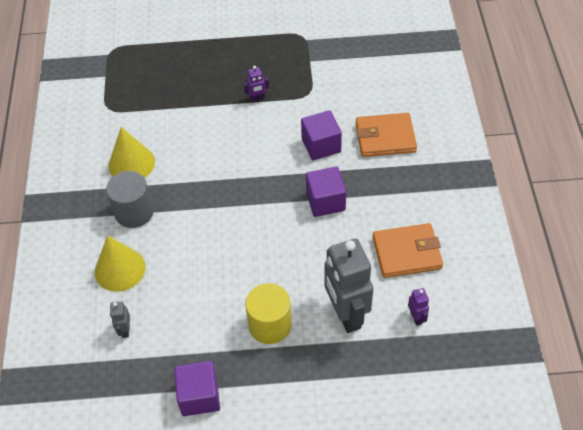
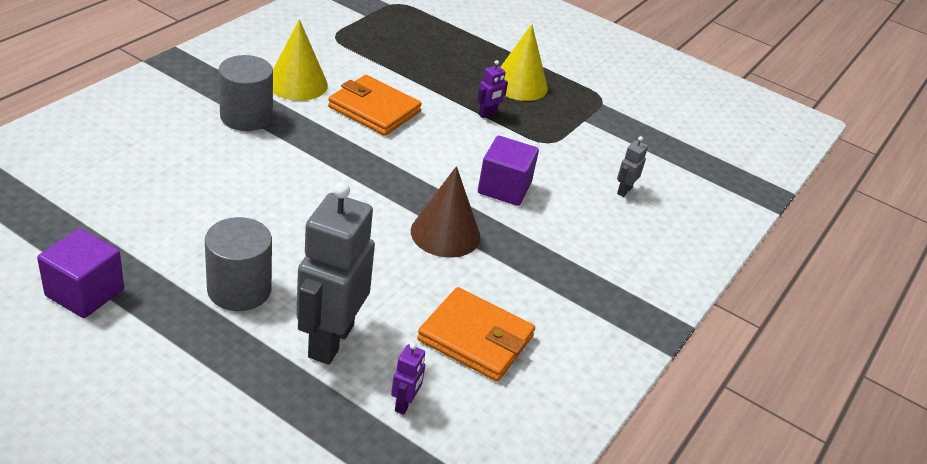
camera: 30 degrees right, 15 degrees down
(120, 269) = (169, 146): yellow cone -> yellow cone (519, 84)
(125, 330) = (103, 192): grey robot -> grey robot (624, 190)
(257, 99) = (487, 114): purple robot -> purple robot turned 60 degrees counterclockwise
(270, 325) = (239, 289): yellow cylinder -> grey cylinder
(325, 201) = (445, 233): purple cube -> brown cone
(385, 137) = (586, 227): orange wallet -> orange wallet (374, 109)

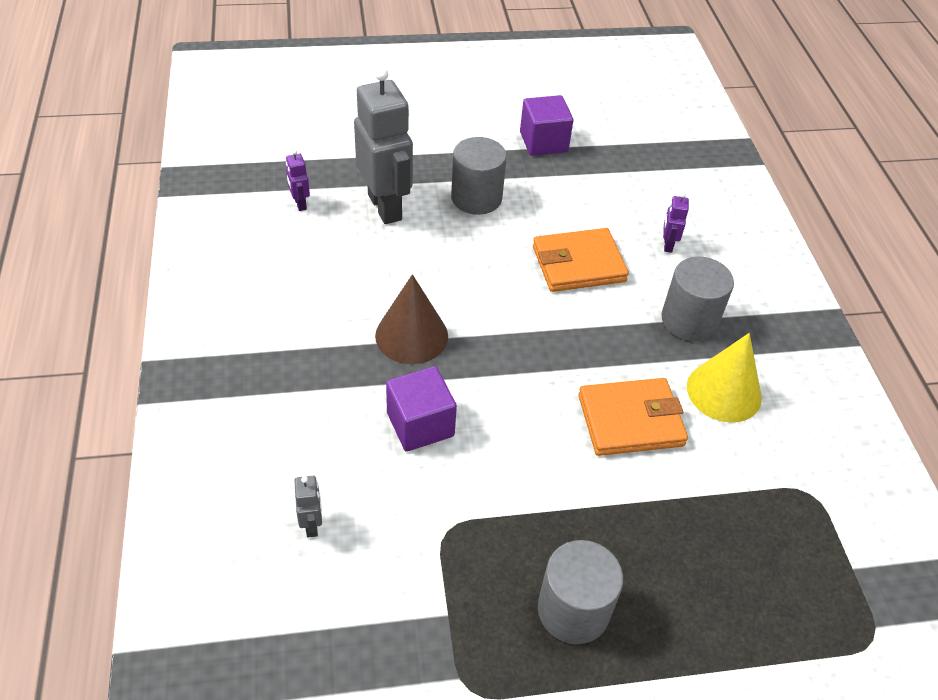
camera: 140 degrees right, 10 degrees up
(475, 338) = (300, 270): orange wallet -> orange wallet (578, 264)
(487, 114) = (543, 517): purple robot -> purple robot (667, 245)
(519, 84) = (573, 610): yellow cone -> grey cylinder

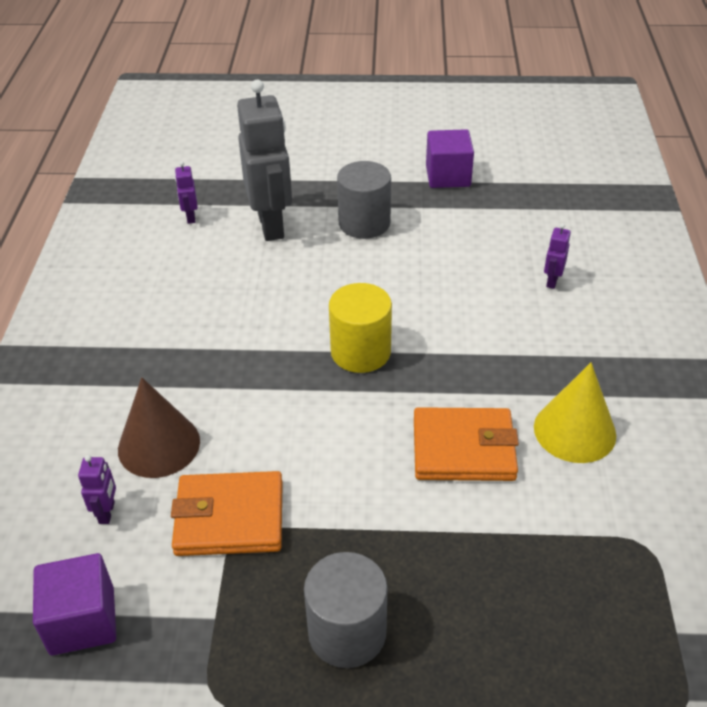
camera: 15 degrees right, 5 degrees down
(312, 525) = (107, 512): grey robot -> purple robot
(411, 335) = (260, 345): brown cone -> brown cone (159, 445)
(420, 424) = (243, 429): purple cube -> purple cube (82, 621)
(510, 333) = (360, 352): none -> yellow cylinder
(578, 264) = (451, 292): orange wallet -> orange wallet (229, 518)
(689, 320) = (555, 356): grey cylinder -> none

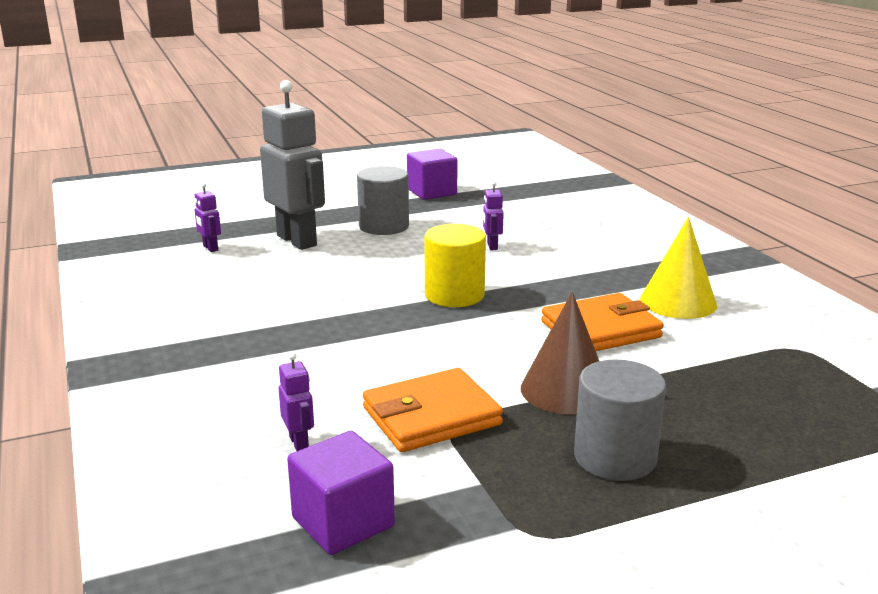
camera: 25 degrees left, 20 degrees down
(159, 445) = (313, 388): brown cone -> brown cone (565, 390)
(552, 281) = (575, 231): purple robot -> purple robot (492, 246)

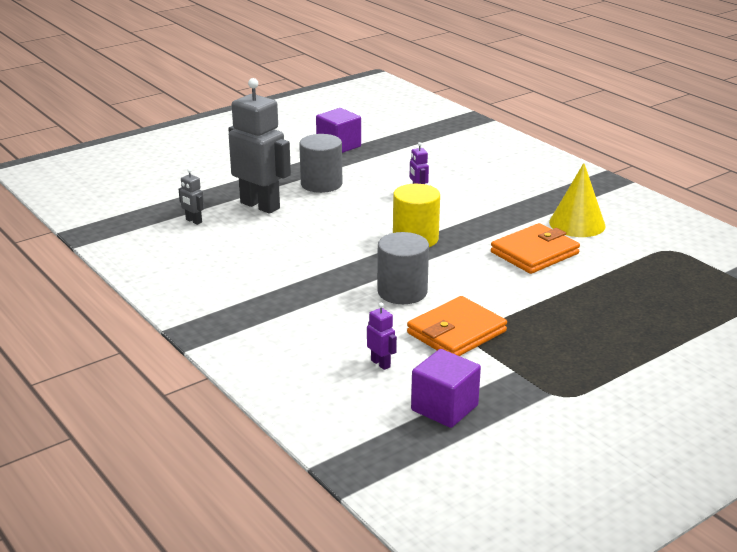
camera: 15 degrees left, 5 degrees up
(210, 248) = (193, 221): purple robot -> grey robot
(565, 390) = (534, 301): brown cone -> none
(615, 457) = (588, 342): grey cylinder -> grey cylinder (402, 292)

